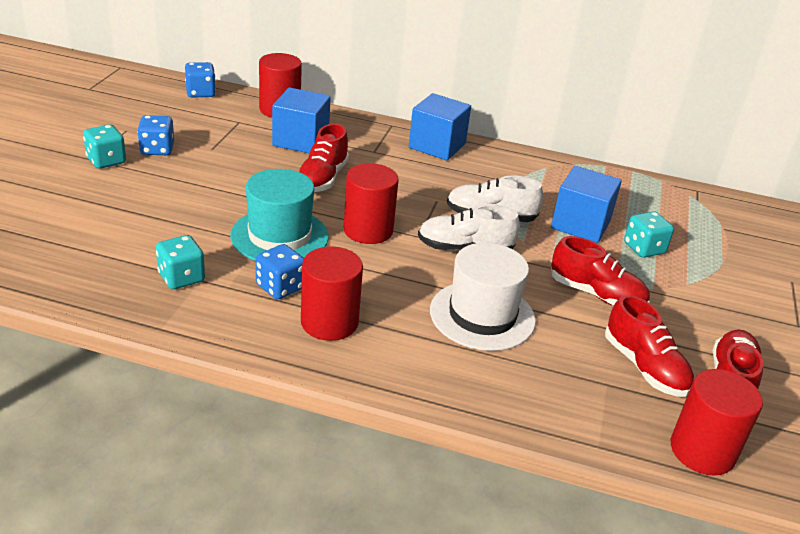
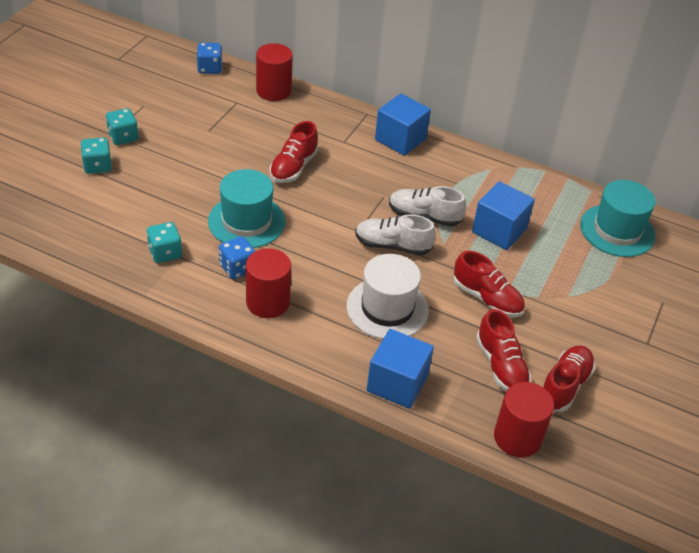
camera: 10 degrees right, 10 degrees up
(157, 149) = (165, 128): blue dice -> none
(300, 140) = (284, 126): blue cube -> blue cube (397, 383)
(368, 230) = (318, 221): red cylinder -> none
(644, 248) = (545, 259): turquoise dice -> turquoise dice (97, 166)
(707, 215) = (617, 230): none -> turquoise hat

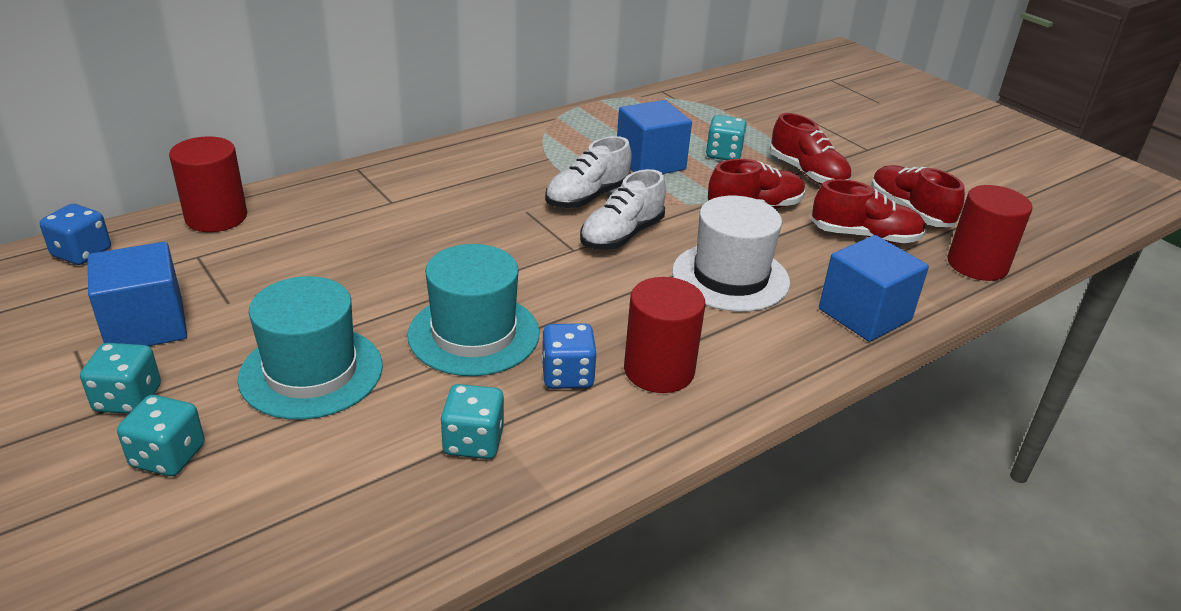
camera: 60 degrees left, 10 degrees down
(293, 167) = (400, 256): red shoe -> red shoe (807, 173)
(400, 139) = (433, 164): blue cube -> blue cube (146, 326)
(550, 263) = (723, 154): none -> turquoise dice
(617, 230) = (700, 106): turquoise hat -> turquoise hat (311, 372)

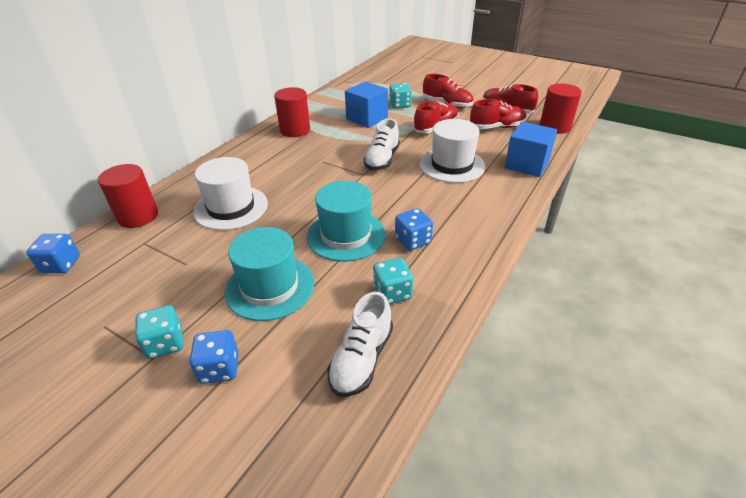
camera: 20 degrees left, 5 degrees up
(146, 326) = (142, 295): blue cube -> none
(168, 456) = (219, 368): turquoise dice -> blue dice
(344, 242) = (231, 207): none -> white hat
(587, 197) = (349, 145): white shoe -> white shoe (362, 359)
(659, 370) = (455, 222): red cylinder -> red cylinder (295, 130)

